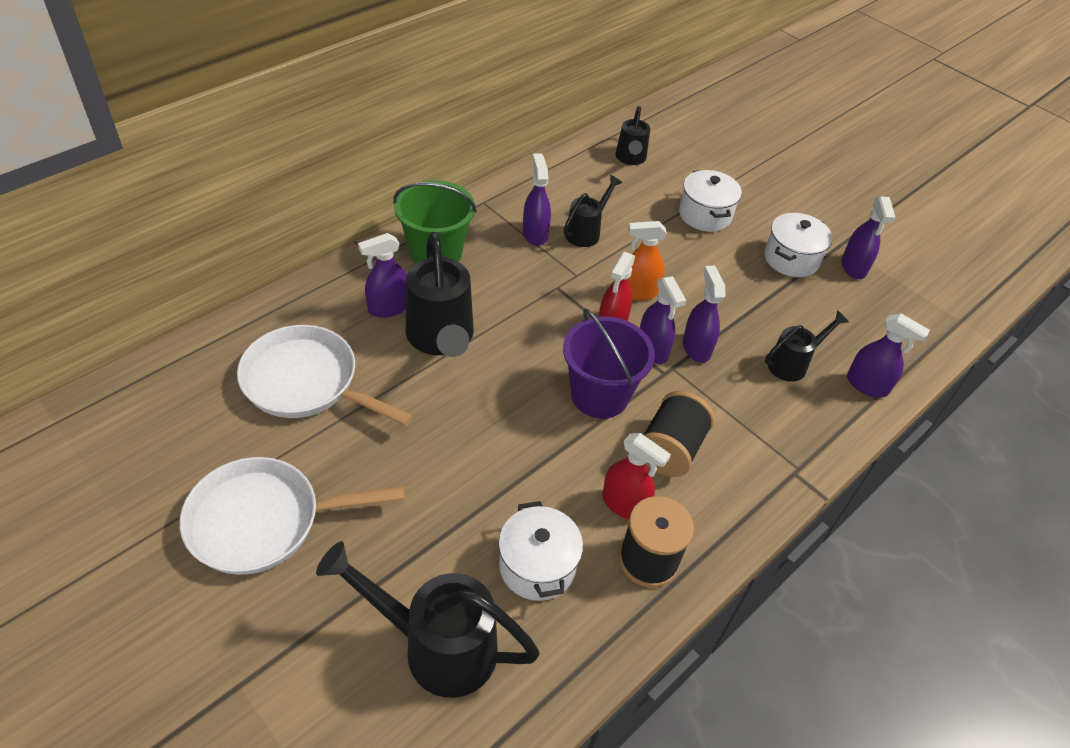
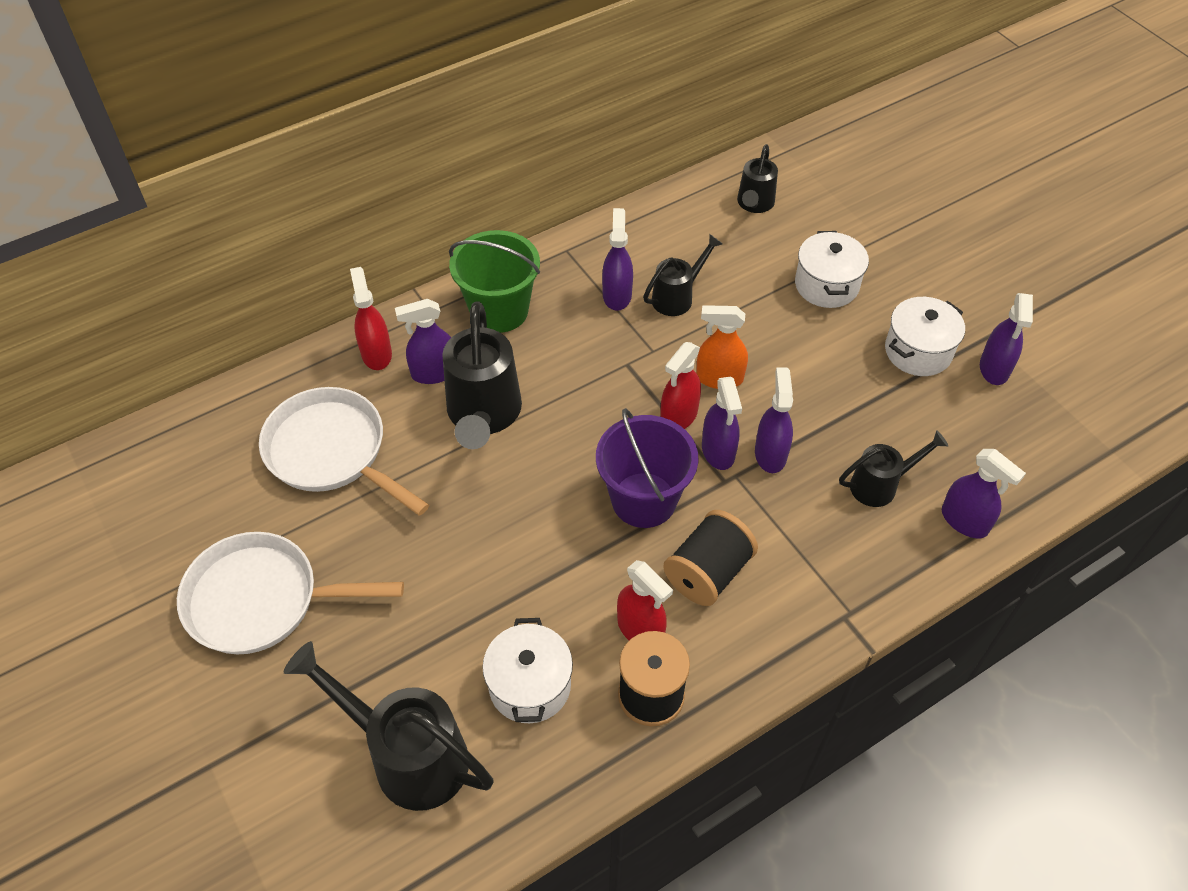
camera: 15 degrees right, 5 degrees up
(332, 296) = (376, 354): none -> red spray bottle

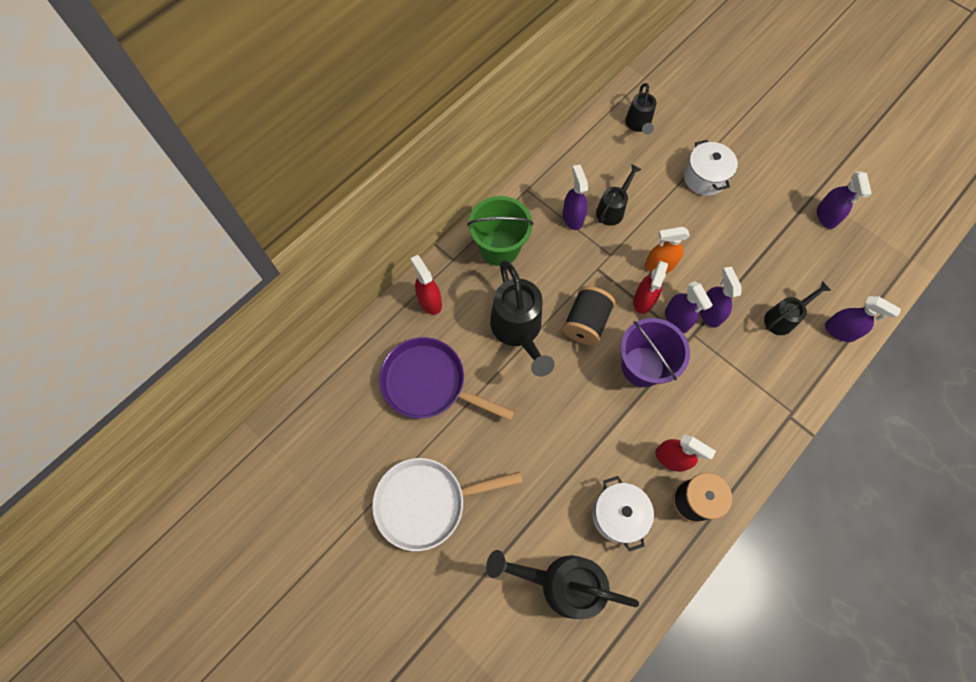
camera: 15 degrees left, 15 degrees up
(331, 452) = (429, 383): white pan -> purple pan
(434, 373) = (474, 306): purple spray bottle -> none
(708, 573) = (699, 408): black spool -> black spool (586, 323)
(918, 351) = (776, 214): white pot -> none

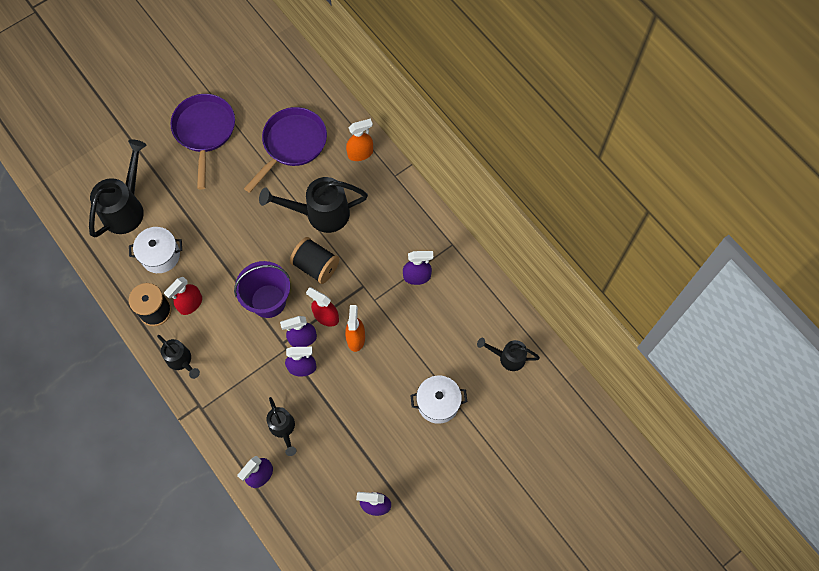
camera: 100 degrees right, 0 degrees up
(426, 503) = (204, 131): white pan -> purple pan
(429, 301) = (360, 153): red spray bottle -> orange spray bottle
(499, 248) = (398, 212): green bucket -> none
(612, 209) = (419, 312): black watering can -> black watering can (181, 361)

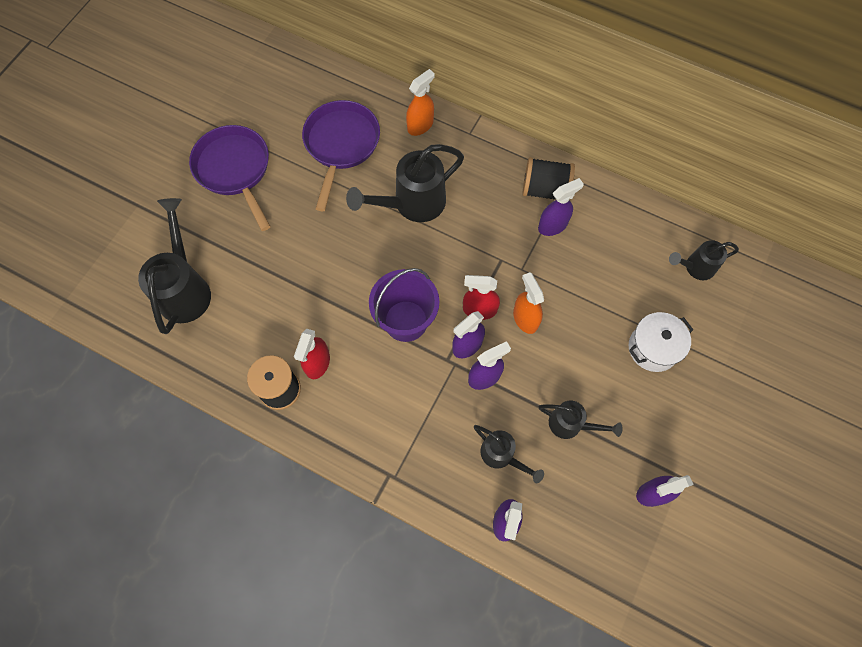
camera: 25 degrees left, 0 degrees up
(160, 255) = (253, 324): white pot -> none
(181, 361) = (341, 433): black watering can -> black watering can (570, 424)
(316, 266) = (438, 260): black spool -> black spool (545, 189)

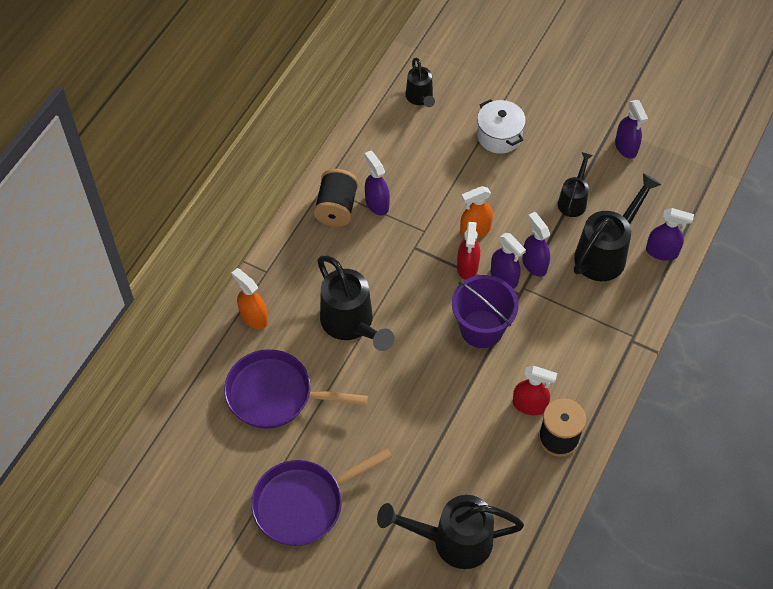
camera: 90 degrees left, 10 degrees down
(501, 456) = (605, 253): black watering can -> black watering can, size x1.74

